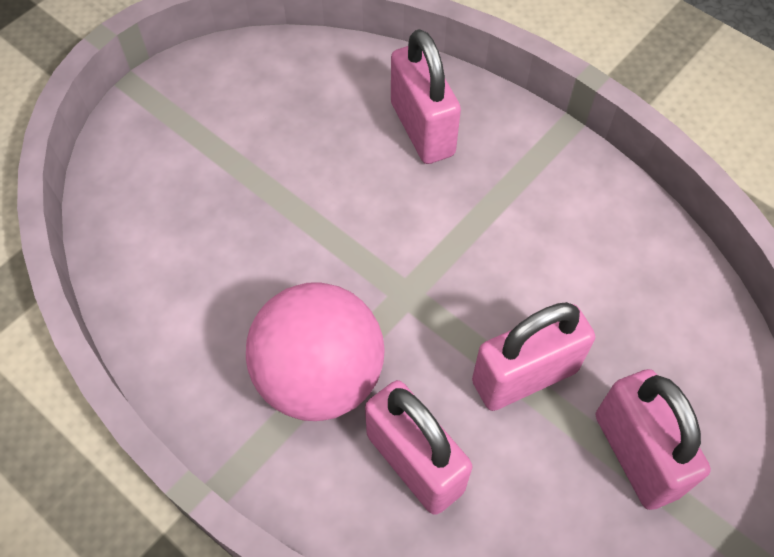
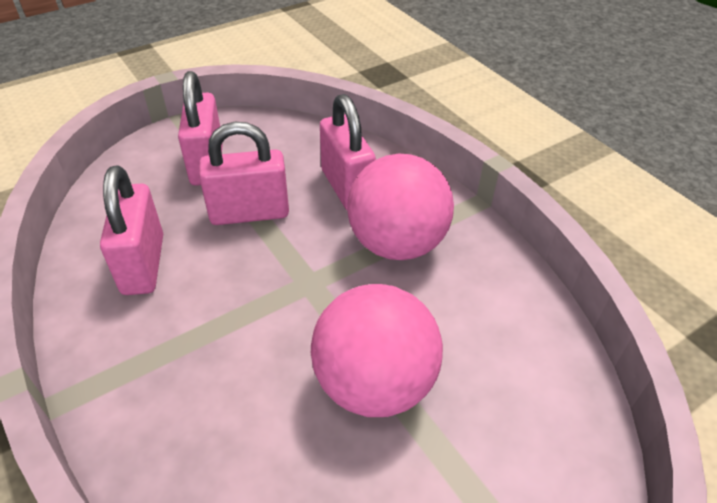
camera: 165 degrees left, 15 degrees down
(305, 202) = (374, 384): none -> pink ball
(422, 129) = (218, 438): pink padlock -> pink padlock (143, 264)

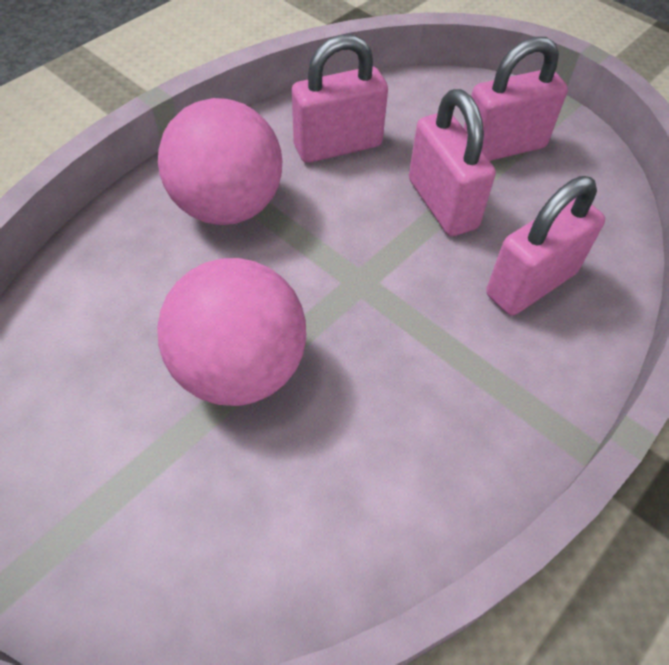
camera: 75 degrees right, 10 degrees up
(397, 244) = (454, 356): pink ball -> pink ball (228, 206)

